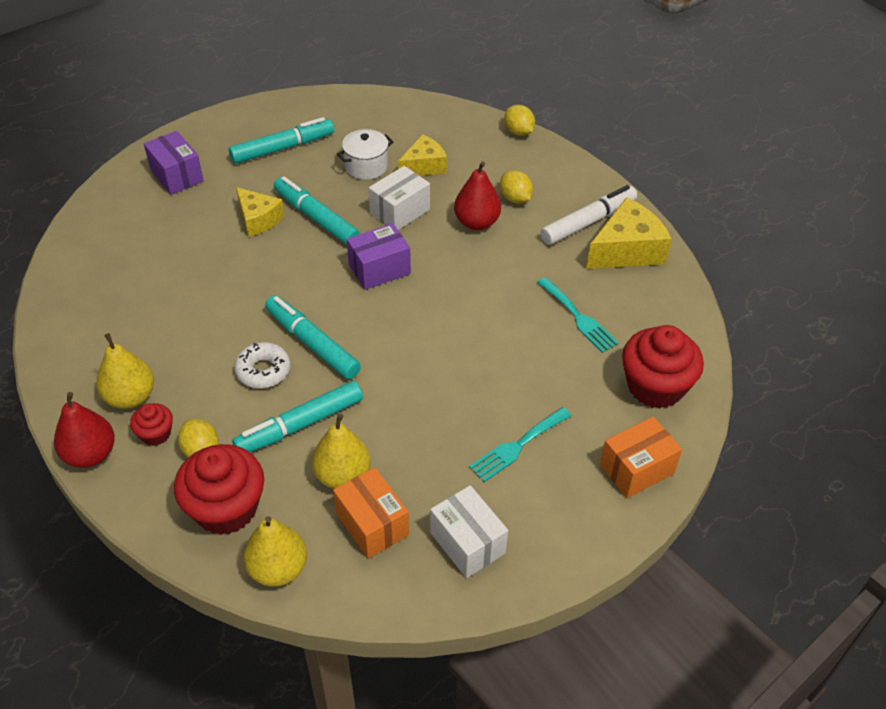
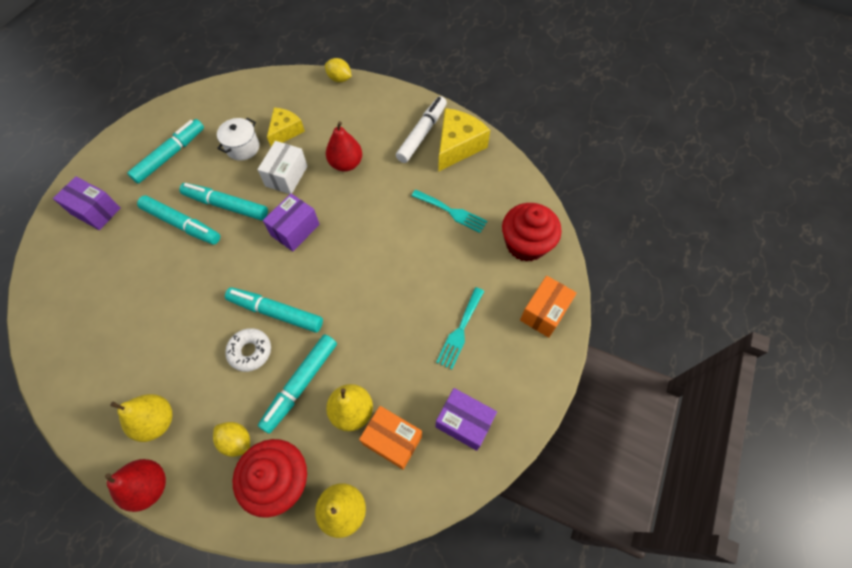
camera: 25 degrees left, 15 degrees up
(156, 434) = (193, 443): red cupcake -> none
(258, 219) = (182, 224): yellow cheese -> turquoise marker
(467, 543) = (464, 422): white box -> purple box
(515, 198) = (363, 134): yellow lemon -> none

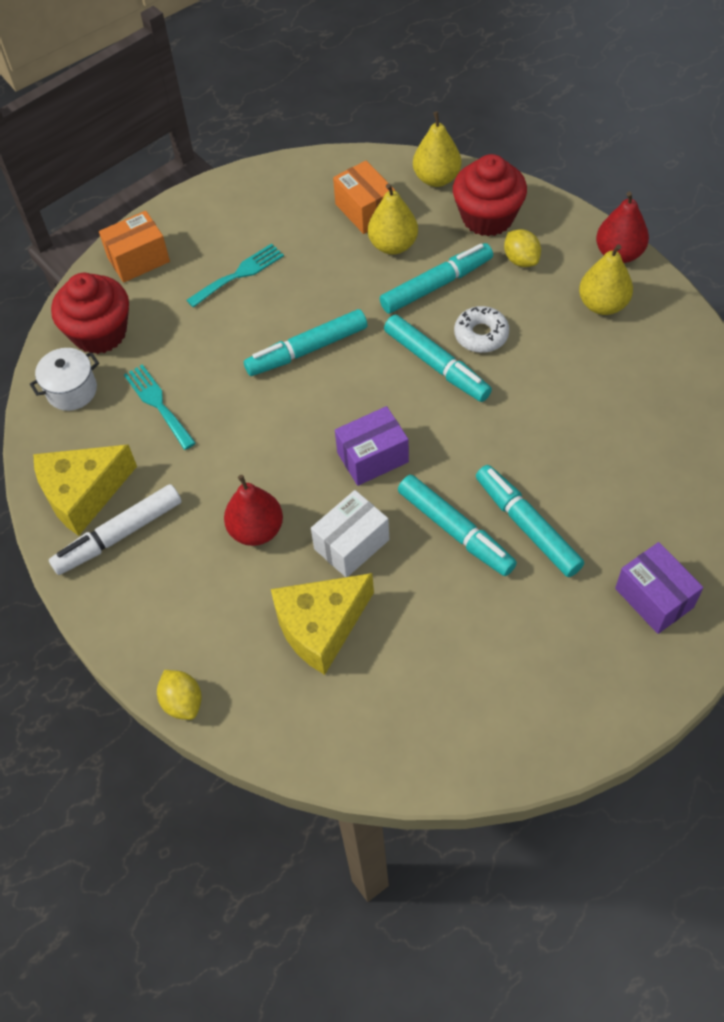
camera: 150 degrees left, 5 degrees down
(170, 155) = (520, 656): turquoise marker -> turquoise marker (307, 350)
(243, 147) = (399, 623): white pot -> white pot (72, 390)
(285, 131) = (320, 627): yellow cheese -> yellow cheese, size x1.53
(464, 422) = (288, 201): purple box -> none

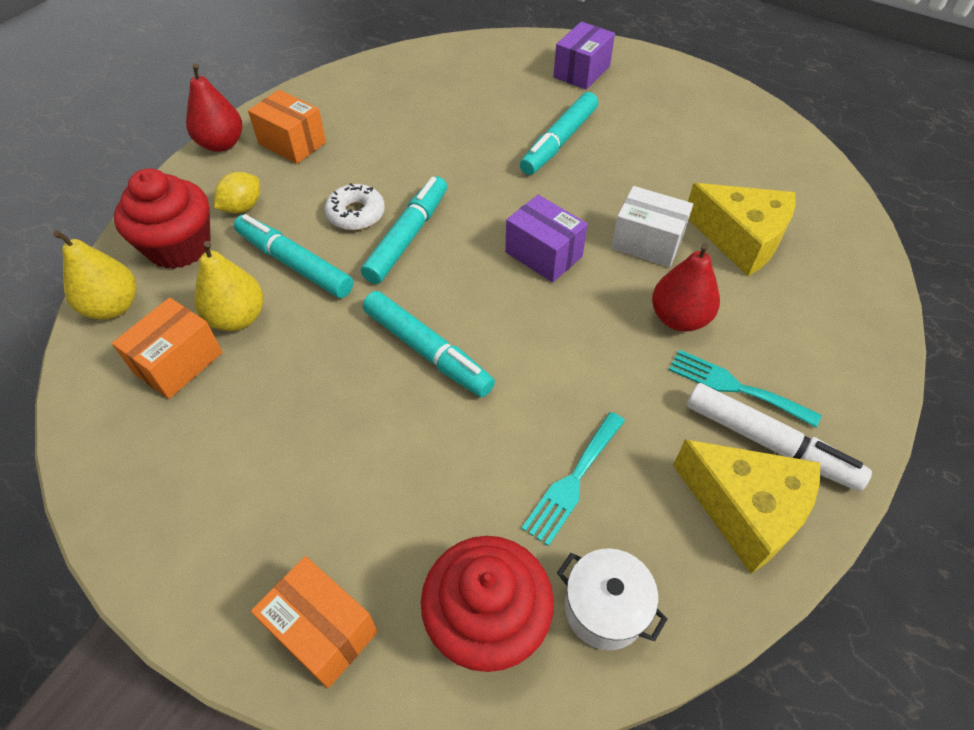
camera: 115 degrees left, 5 degrees down
(182, 702) = (886, 312): yellow lemon -> none
(239, 274) = (322, 469): turquoise fork -> turquoise fork (735, 387)
(455, 531) = (590, 180): turquoise marker -> none
(602, 304) = (292, 143): yellow pear -> orange box

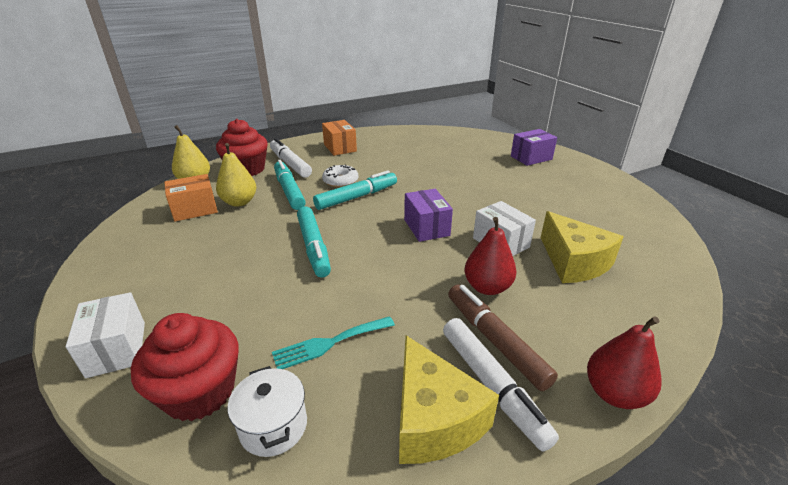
camera: 30 degrees right, 20 degrees down
(221, 144) = (307, 140): red pear -> red pear (614, 393)
(242, 207) = (290, 164): yellow lemon -> white marker
(323, 630) = (117, 349): orange box -> white box
(559, 142) = (486, 182): turquoise marker -> none
(735, 387) = (495, 340): turquoise fork -> brown marker

